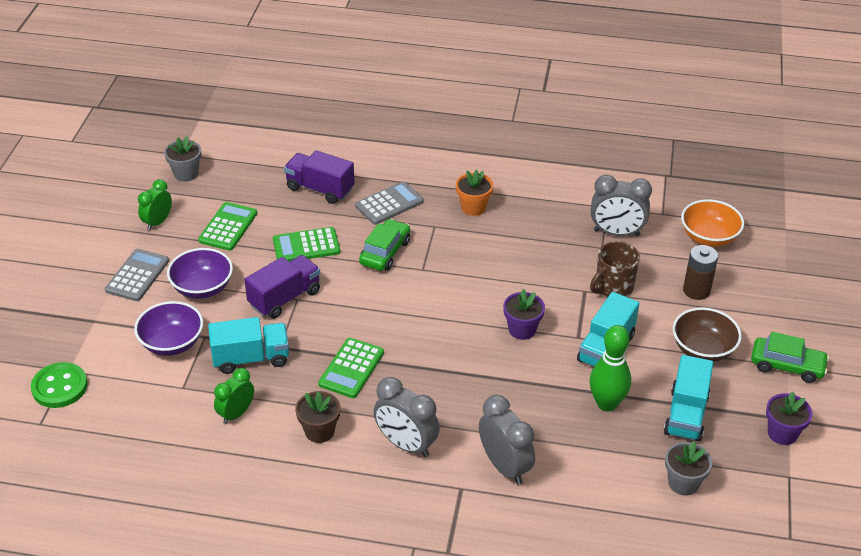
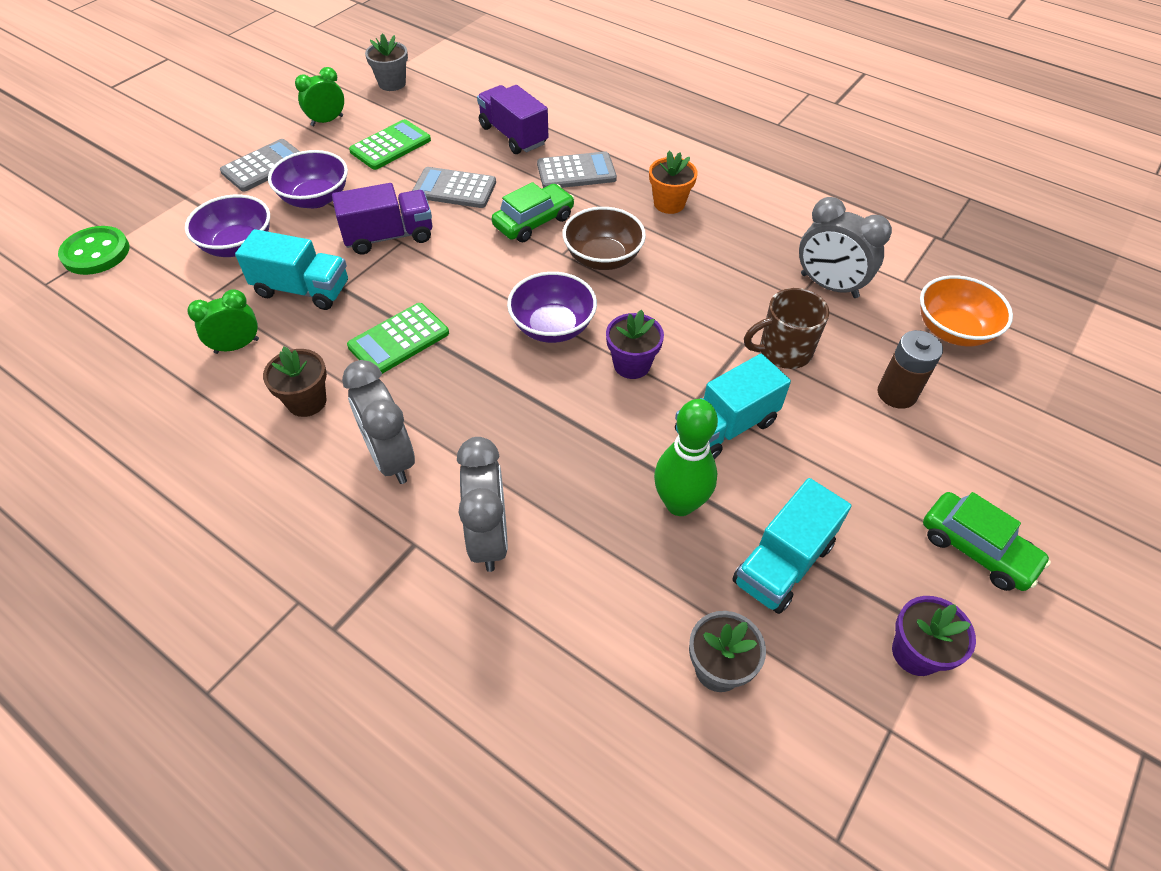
camera: 25 degrees right, 10 degrees up
(306, 246) = (454, 189): green calculator -> grey calculator
(452, 323) = (552, 327): none -> purple bowl
(703, 349) = (860, 478): brown bowl -> brown bowl (603, 258)

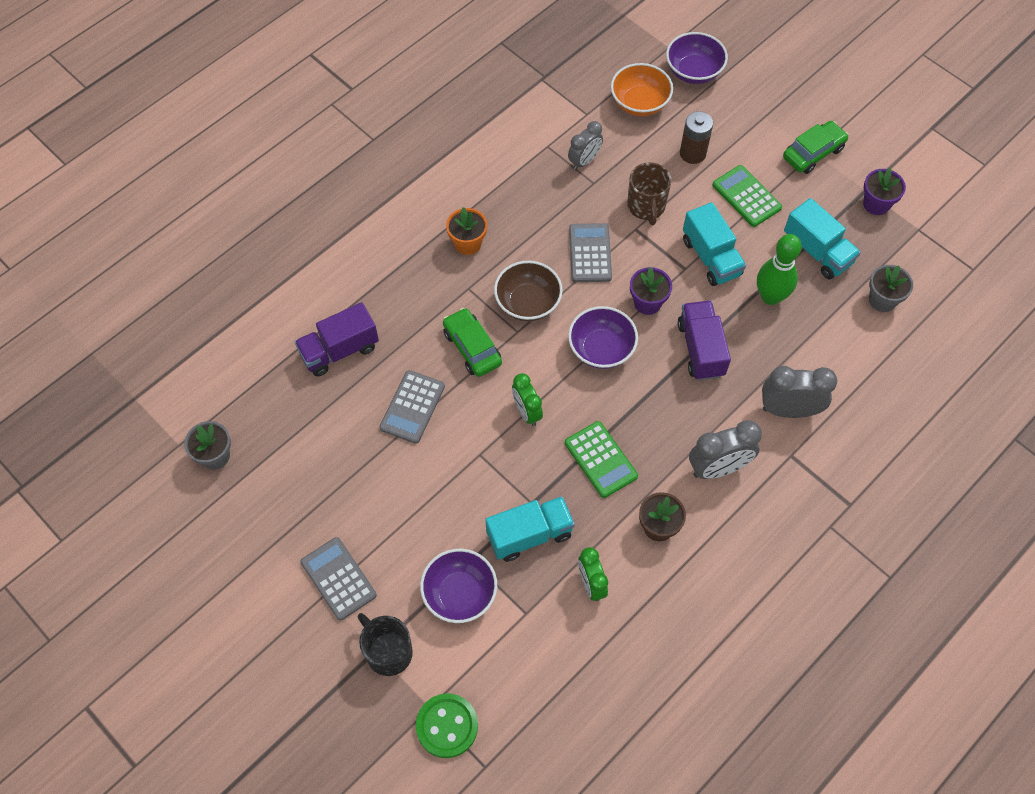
camera: 80 degrees left, 10 degrees up
(183, 206) = (388, 652): none -> black mug
(302, 290) = (529, 535): turquoise truck -> turquoise truck turned 45 degrees clockwise
(315, 198) = (402, 528): purple bowl -> purple bowl (693, 71)
(327, 121) = (271, 520): green clock -> green clock (527, 412)
(389, 236) = (470, 464): purple truck -> purple truck (701, 349)
(390, 146) = (330, 460): green calculator -> green calculator (746, 196)
(576, 172) = (408, 306): grey calculator -> grey calculator (590, 253)
(829, 286) = (584, 161): grey clock -> grey clock, size x0.66

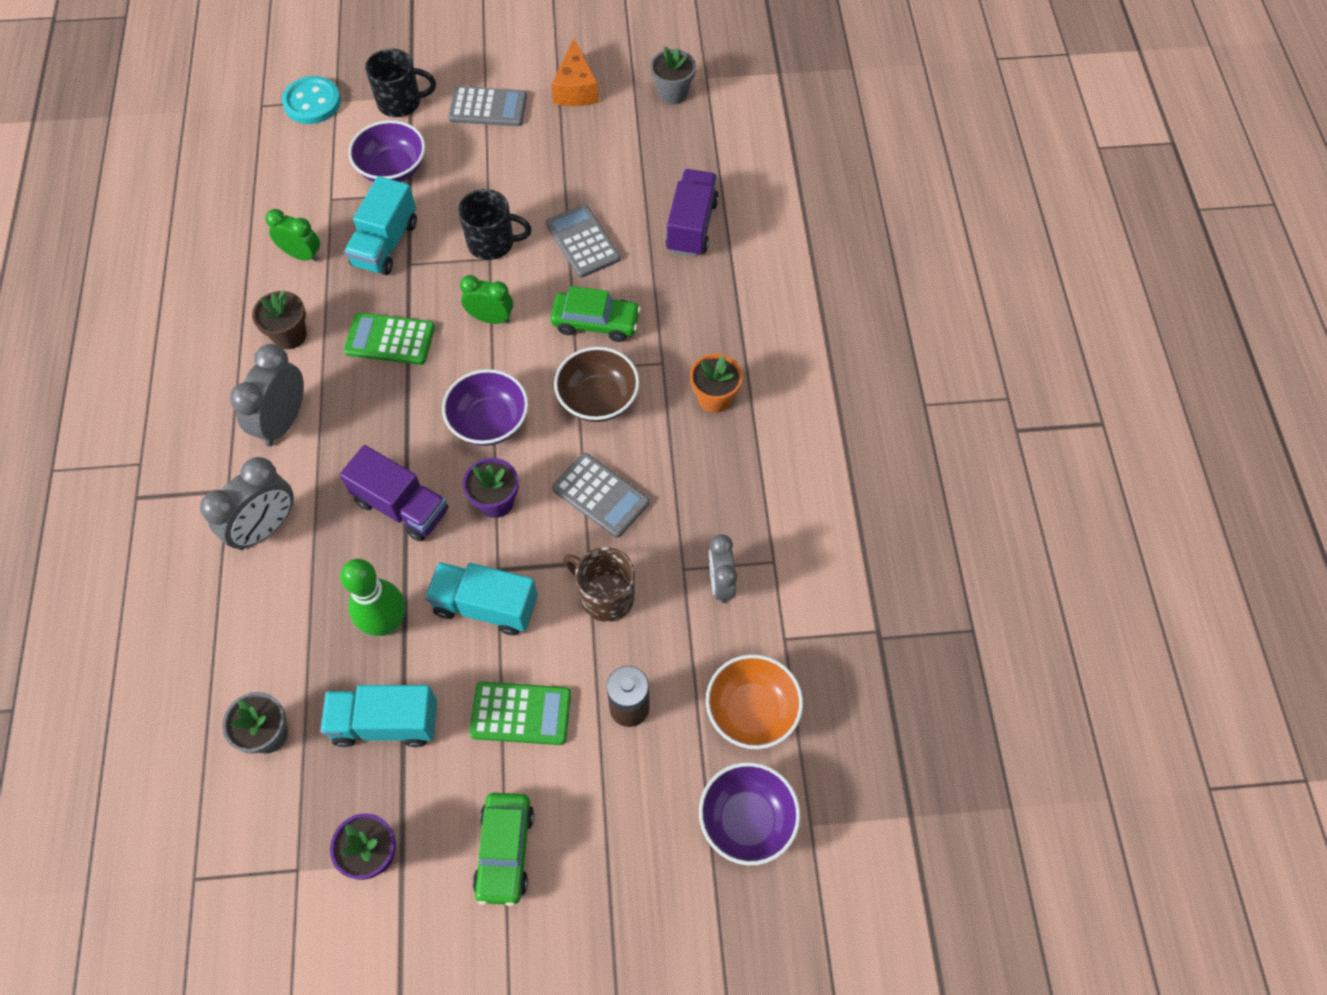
camera: 130 degrees right, 0 degrees up
(265, 529) = (576, 88): none -> orange cheese
(447, 726) = (312, 102): green button -> turquoise button
(465, 463) = (492, 243): none -> black mug

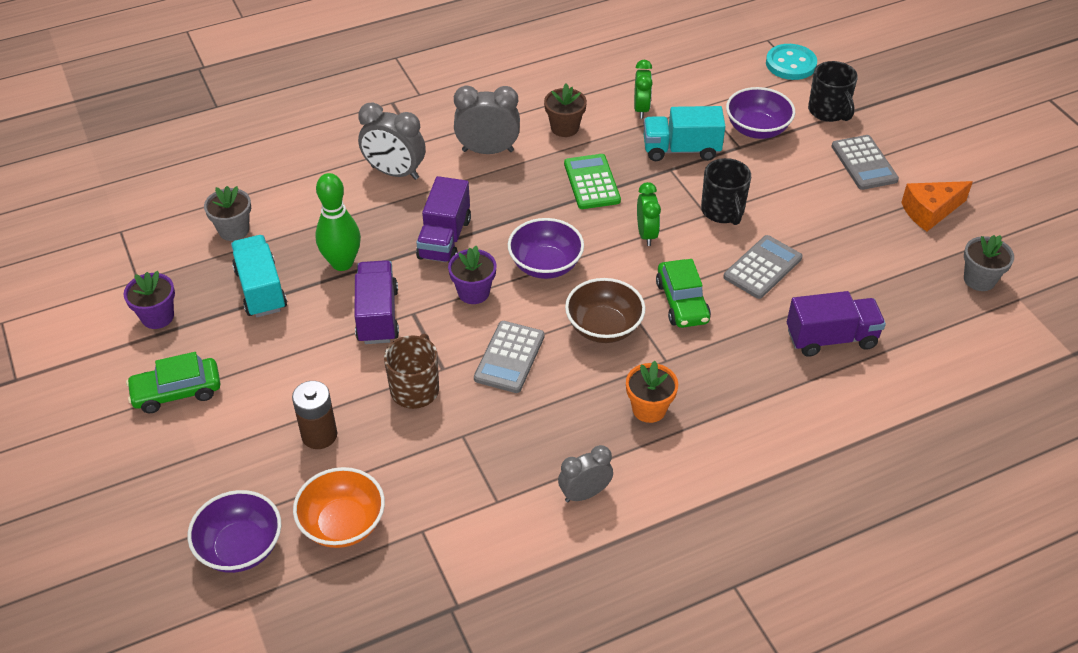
camera: 70 degrees right, 15 degrees down
(485, 606) = (377, 316): turquoise truck -> purple truck
(521, 713) = (292, 366): green calculator -> none
(720, 583) = (459, 466): grey clock -> grey clock (584, 493)

